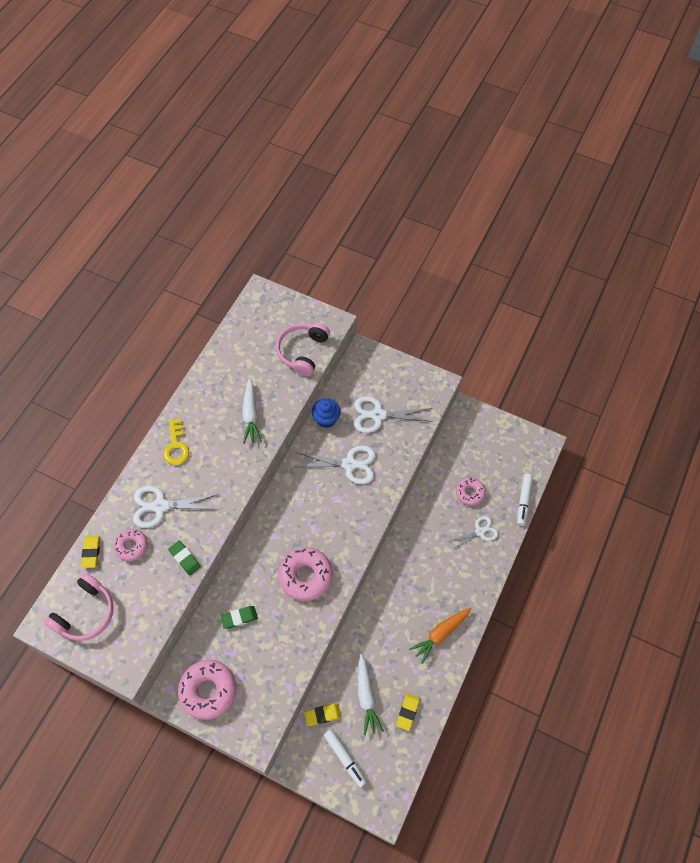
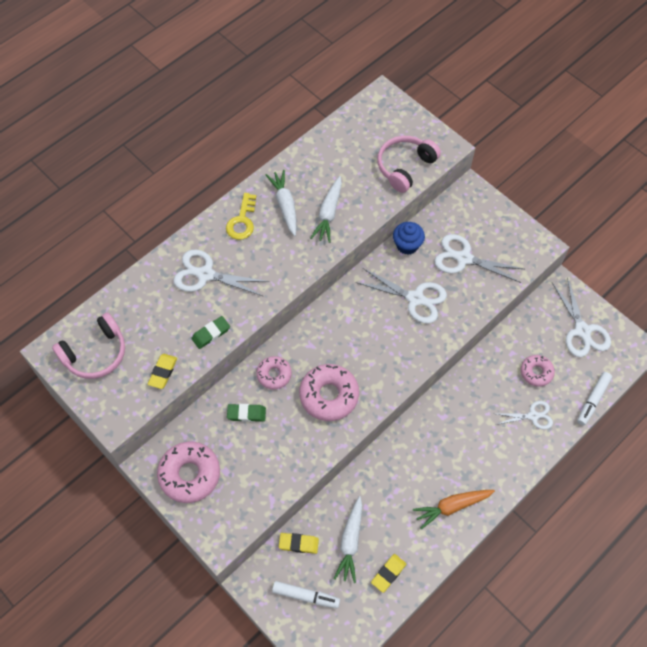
camera: 20 degrees right, 0 degrees up
(91, 552) = (122, 297): yellow eraser -> yellow eraser (163, 372)
(132, 546) = (163, 304): pink donut -> pink donut (274, 374)
(185, 559) = (211, 334): green eraser -> green eraser turned 75 degrees clockwise
(210, 420) = (285, 205): none -> white carrot
(345, 758) = (306, 596): white marker -> white marker turned 60 degrees counterclockwise
(495, 444) = (582, 331): none -> white scissors

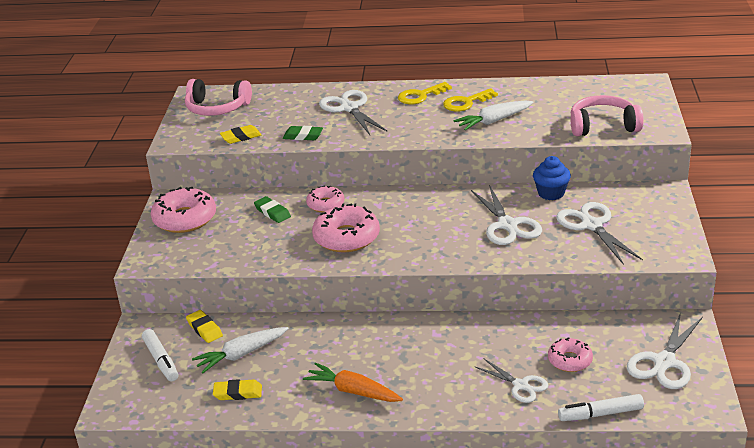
camera: 50 degrees right, 30 degrees down
(285, 205) = (466, 103): white carrot -> yellow key

